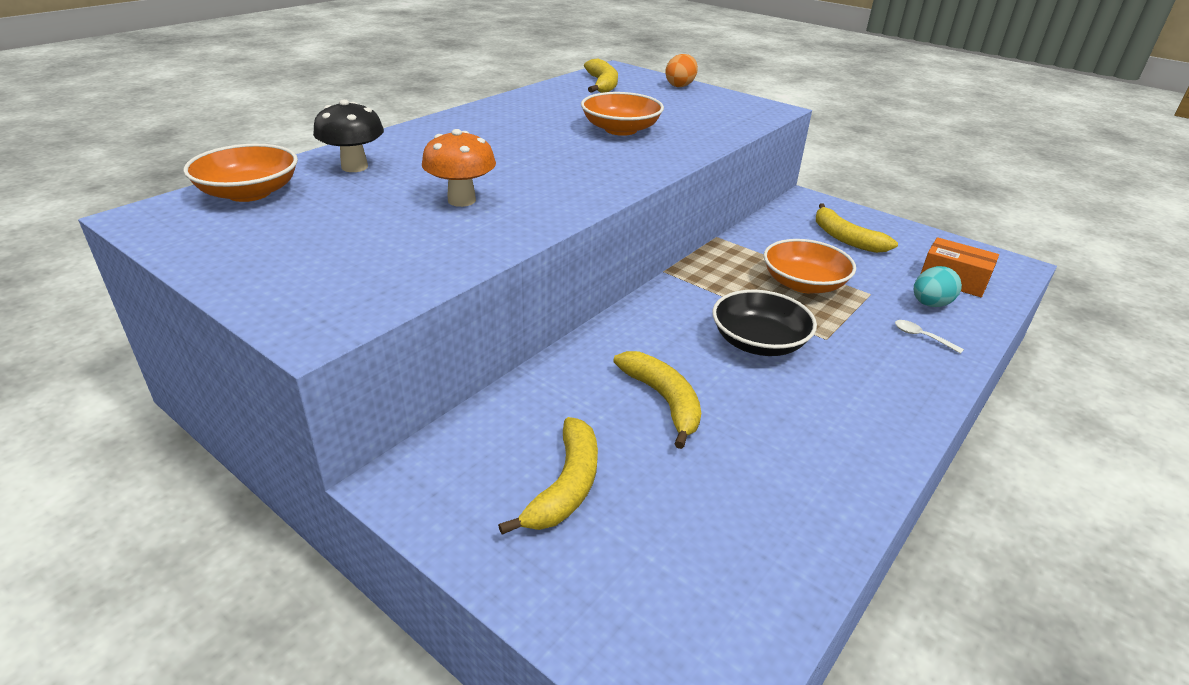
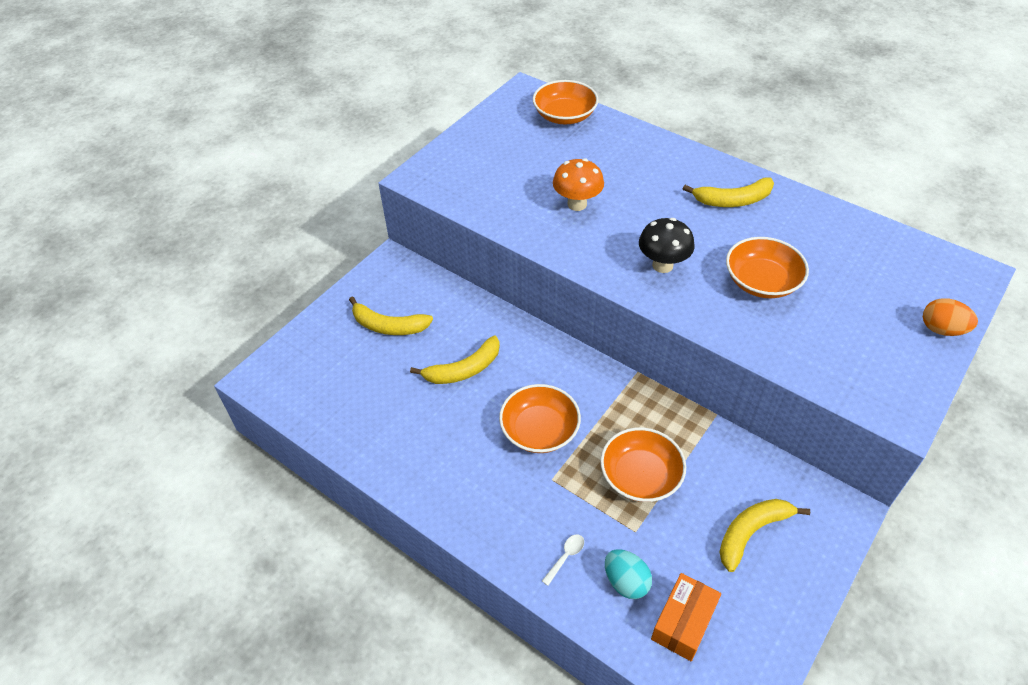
camera: 90 degrees right, 15 degrees up
(354, 167) = (618, 146): black mushroom -> black mushroom (662, 265)
(602, 85) = (900, 263): yellow banana -> yellow banana (732, 200)
(758, 342) = (539, 430): black bowl -> orange bowl

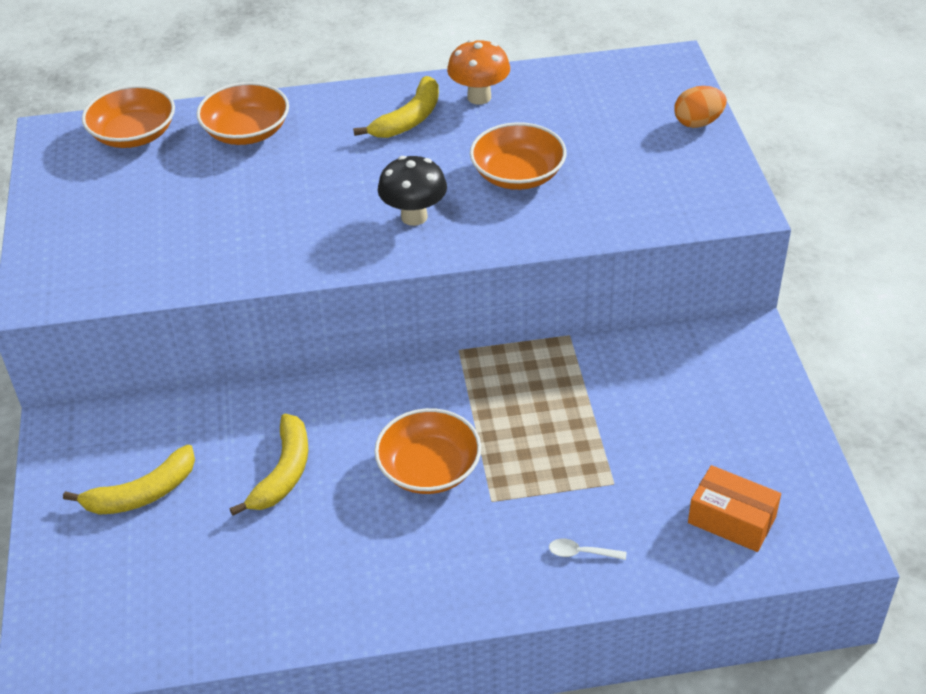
camera: 45 degrees left, 5 degrees down
(565, 557) = (581, 553): white spoon -> white spoon turned 75 degrees counterclockwise
(577, 204) = (259, 213): orange mushroom -> orange mushroom (479, 97)
(626, 582) = (653, 529): turquoise egg -> none
(640, 476) = (565, 435): orange bowl -> orange bowl (246, 131)
(683, 622) = (731, 520): orange box -> orange box turned 45 degrees counterclockwise
(751, 532) = (703, 408): yellow banana -> none

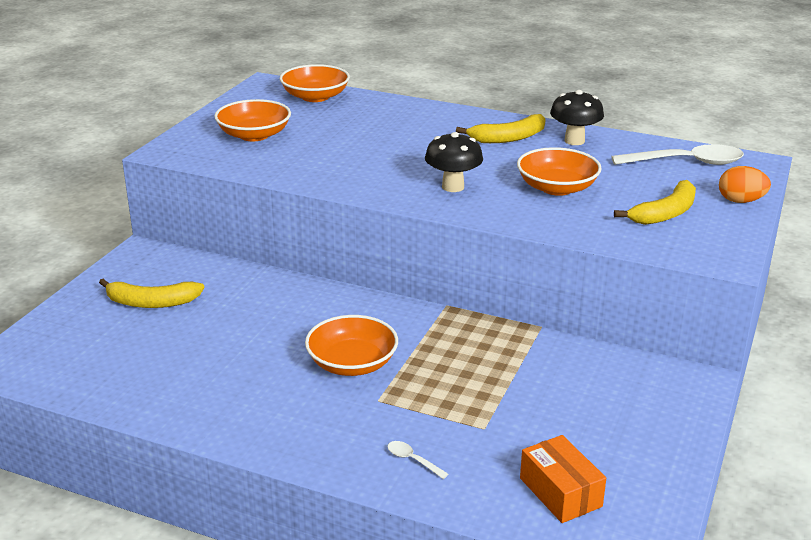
camera: 30 degrees right, 15 degrees down
(246, 131) = (388, 114): orange bowl -> orange bowl (254, 135)
(283, 473) = (250, 326): yellow banana -> yellow banana (665, 213)
(479, 97) = (574, 141): orange mushroom -> black mushroom
(610, 87) = (686, 162): none -> white spoon

